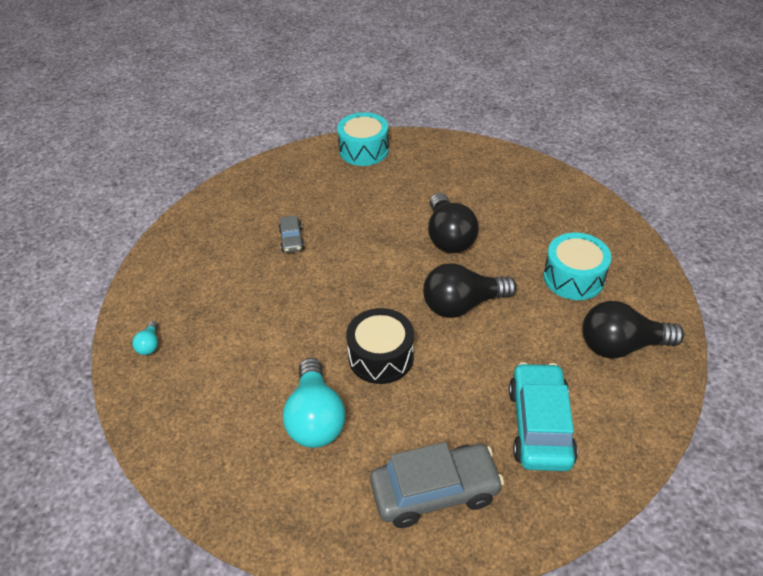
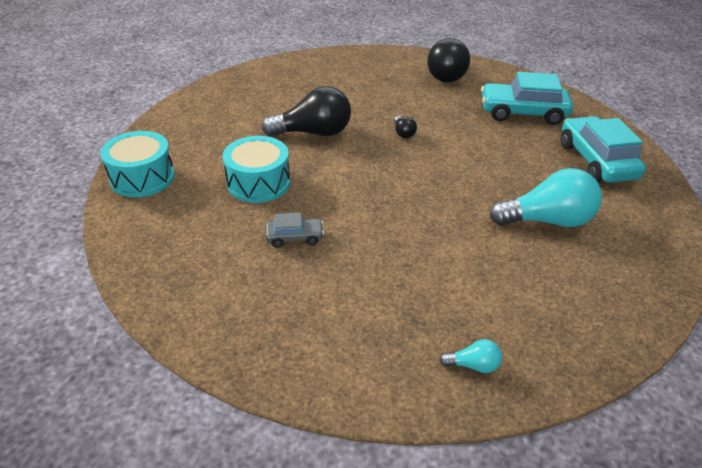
camera: 90 degrees left, 5 degrees down
(381, 357) = (468, 180): black drum -> none
(435, 491) = (596, 161): grey car -> turquoise car
(462, 305) = (403, 133): black light bulb -> black light bulb, size x0.44
(573, 277) = (374, 82): turquoise drum -> turquoise drum (258, 183)

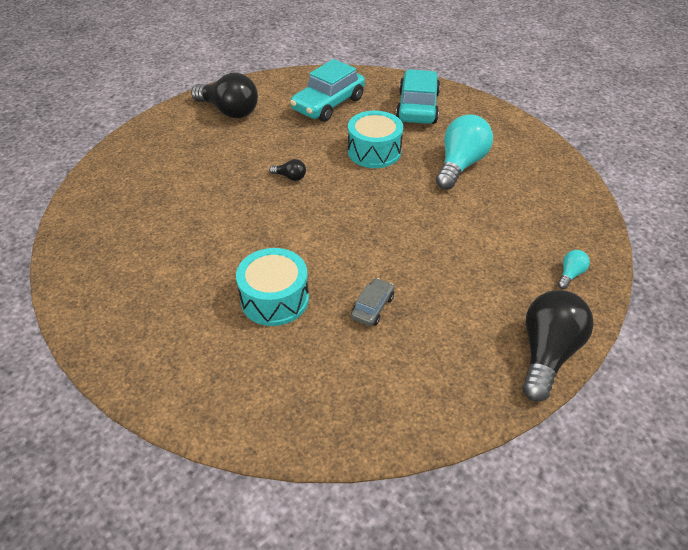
camera: 55 degrees left, 5 degrees up
(142, 178) = (181, 386): turquoise drum -> turquoise drum (374, 151)
(313, 133) = (232, 229): black light bulb -> black light bulb (547, 353)
(596, 161) = (417, 107): turquoise car -> turquoise car turned 75 degrees clockwise

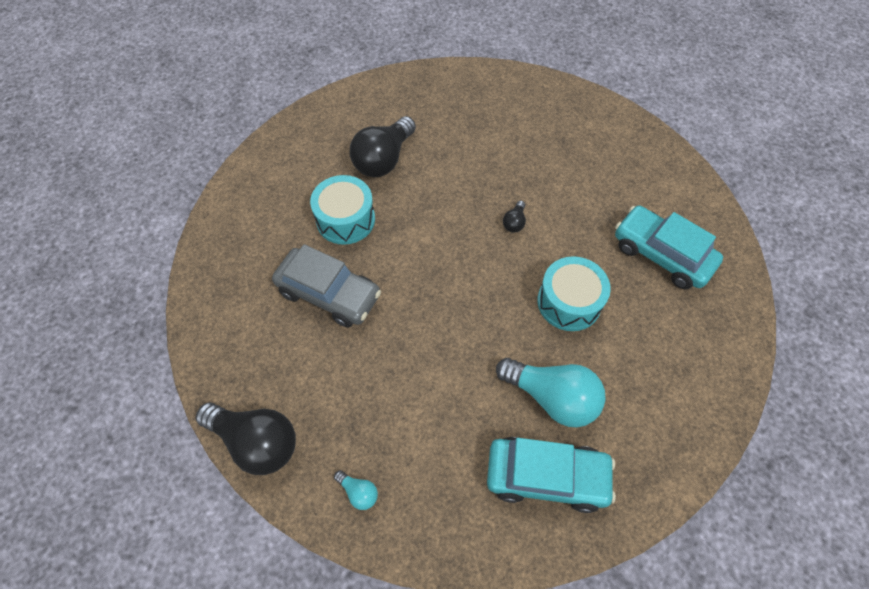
camera: 90 degrees right, 15 degrees up
(229, 111) = (627, 160): black light bulb -> black light bulb (383, 159)
(372, 307) = (329, 293): grey car -> grey car, size x2.01
(417, 107) = (675, 357): turquoise car -> turquoise car (546, 476)

